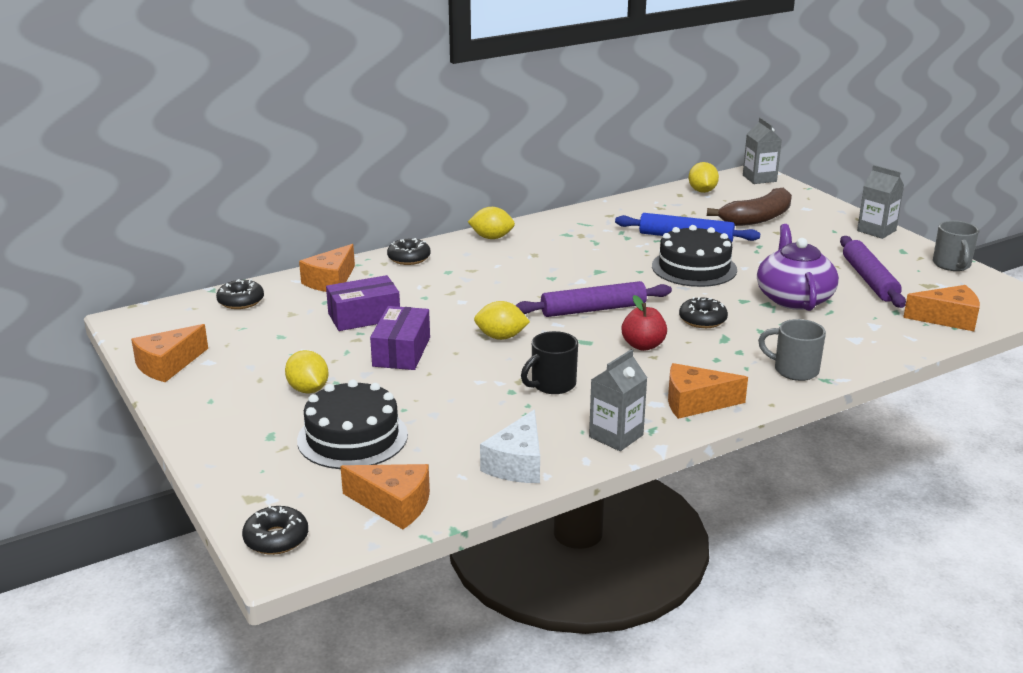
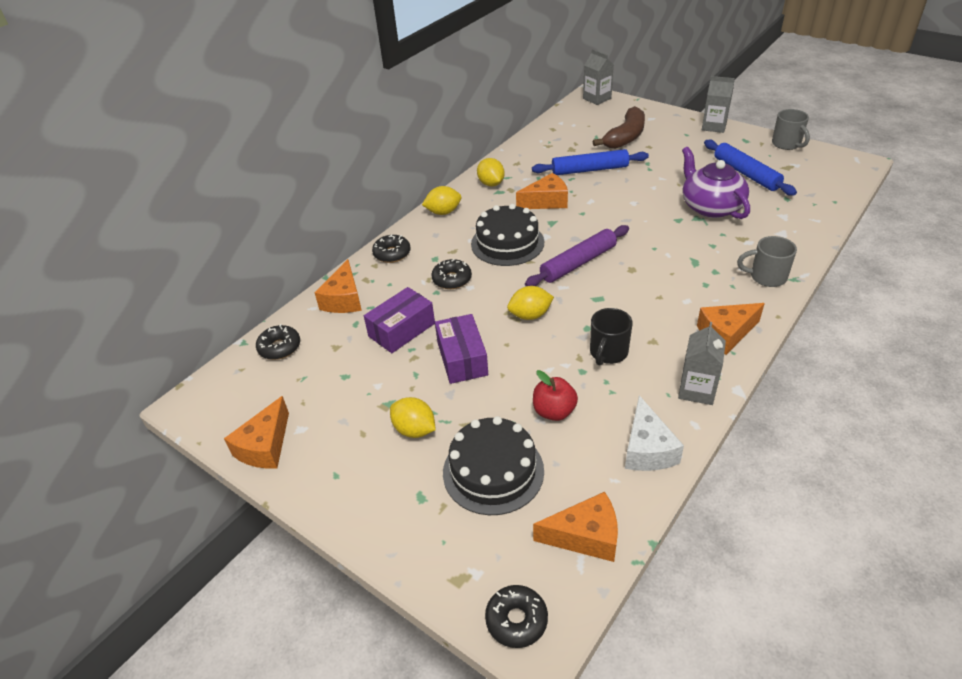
camera: 20 degrees left, 15 degrees up
(643, 345) = (643, 288): red apple -> red apple (554, 411)
(694, 268) = (619, 198): black cake -> black cake (507, 243)
(702, 191) = (566, 121): yellow lemon -> yellow lemon (491, 184)
(702, 320) = (665, 248): black donut -> black donut (452, 279)
(869, 280) = (746, 174): purple rolling pin -> blue rolling pin
(947, 319) = (824, 195): orange cheese -> orange cheese (546, 201)

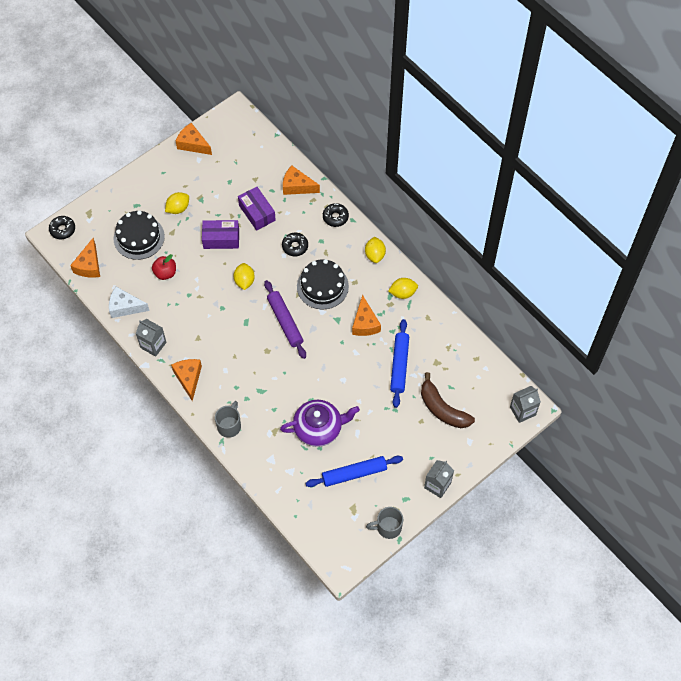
camera: 100 degrees right, 20 degrees up
(279, 347) = (265, 152): black donut -> none
(608, 353) = (197, 312): black mug -> none

